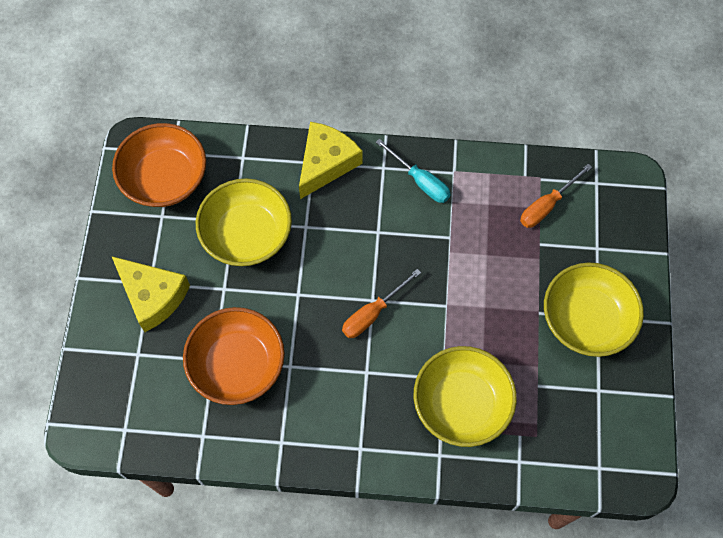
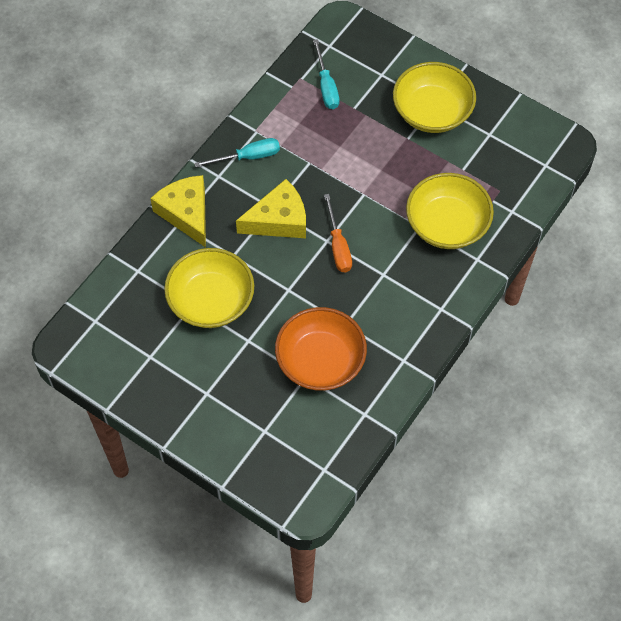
camera: 60 degrees left, 5 degrees down
(153, 296) = (220, 396): yellow cheese -> yellow cheese (279, 220)
(165, 178) = (116, 338): orange bowl -> none
(547, 205) = (326, 86): orange screwdriver -> turquoise screwdriver

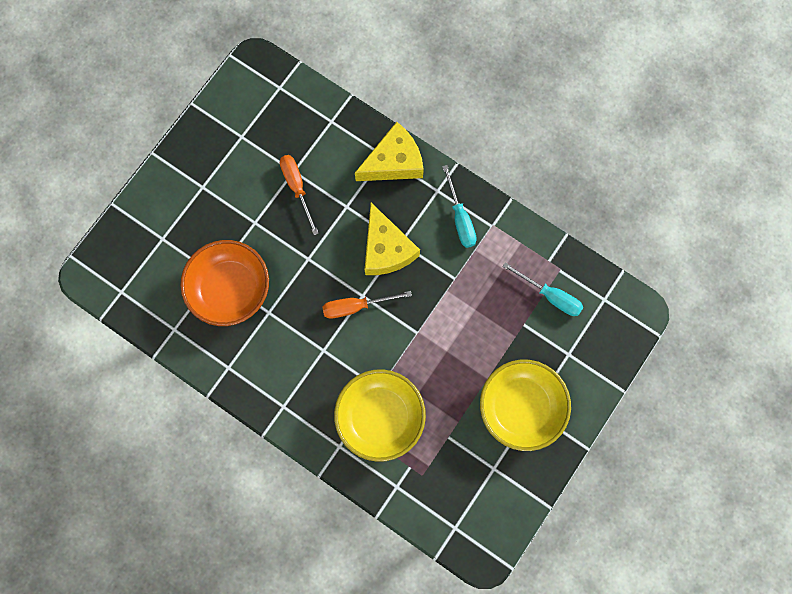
camera: 90 degrees right, 15 degrees up
(211, 301) = (297, 188): yellow bowl -> orange screwdriver
(326, 86) = (550, 296): turquoise screwdriver -> turquoise screwdriver turned 135 degrees counterclockwise

